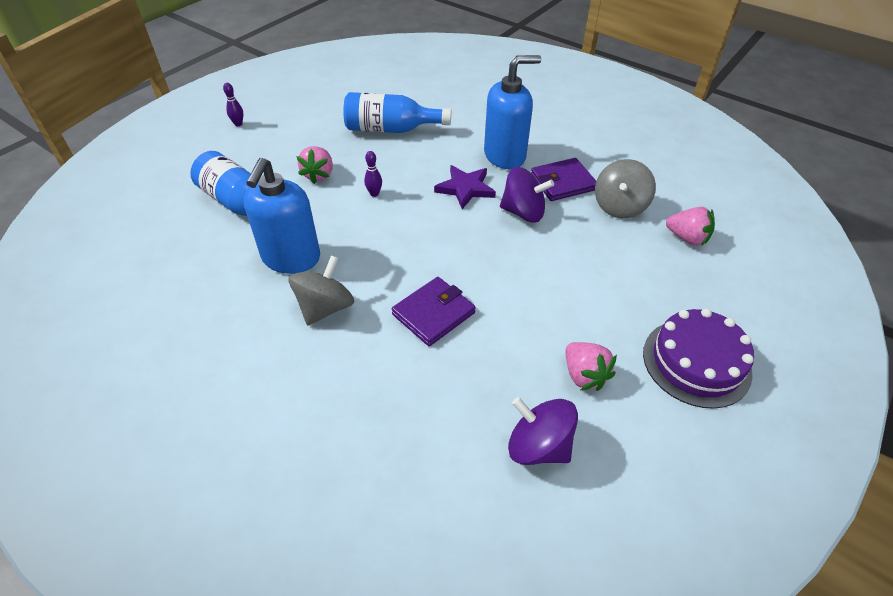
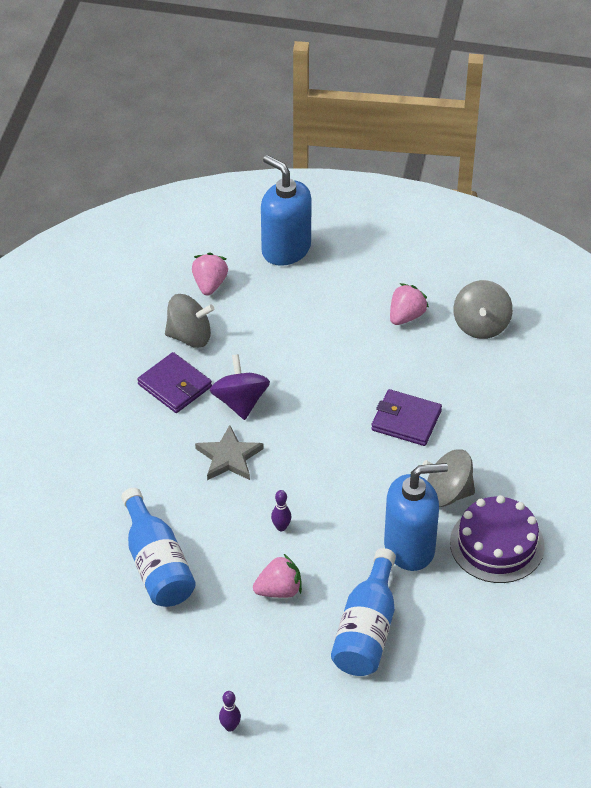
camera: 115 degrees left, 0 degrees up
(465, 188) = (229, 457): purple star -> grey star
(505, 156) = (153, 444): blue soap dispenser -> blue soap dispenser (285, 249)
(538, 446) = (481, 325): purple spinning top -> grey spinning top
(696, 362) = (353, 260): purple cake -> purple cake (497, 544)

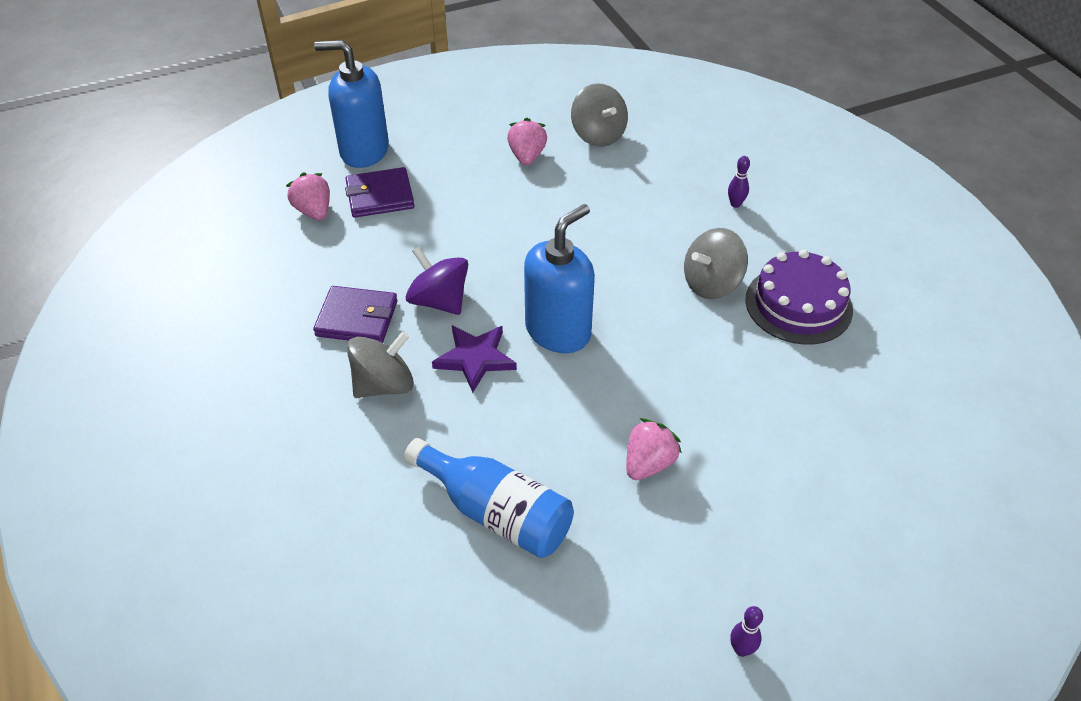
camera: 35 degrees left, 0 degrees up
(189, 336) = (333, 266): grey spinning top -> grey spinning top (384, 385)
(229, 457) = (475, 358): grey star -> purple star
(281, 527) = (591, 398): purple bowling pin -> purple bowling pin (735, 204)
(366, 630) = (770, 452): blue bottle -> none
(406, 420) = (612, 240): purple wallet -> purple wallet (380, 196)
(410, 548) = (729, 350): blue soap dispenser -> blue soap dispenser (558, 331)

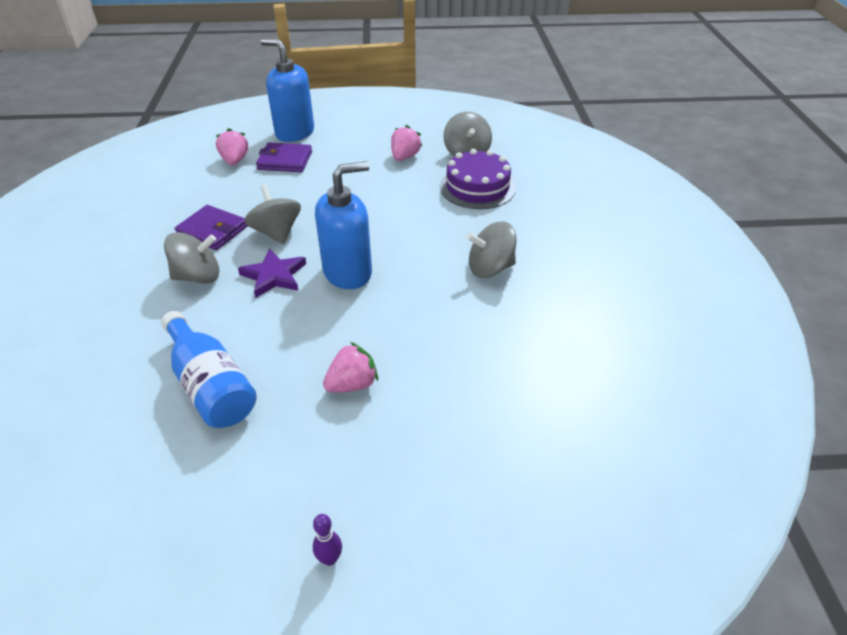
camera: 20 degrees right, 5 degrees down
(439, 301) = (276, 233): purple spinning top -> grey spinning top
(735, 204) = (545, 219): purple bowling pin -> none
(798, 304) = (554, 300): purple cake -> purple cake (477, 187)

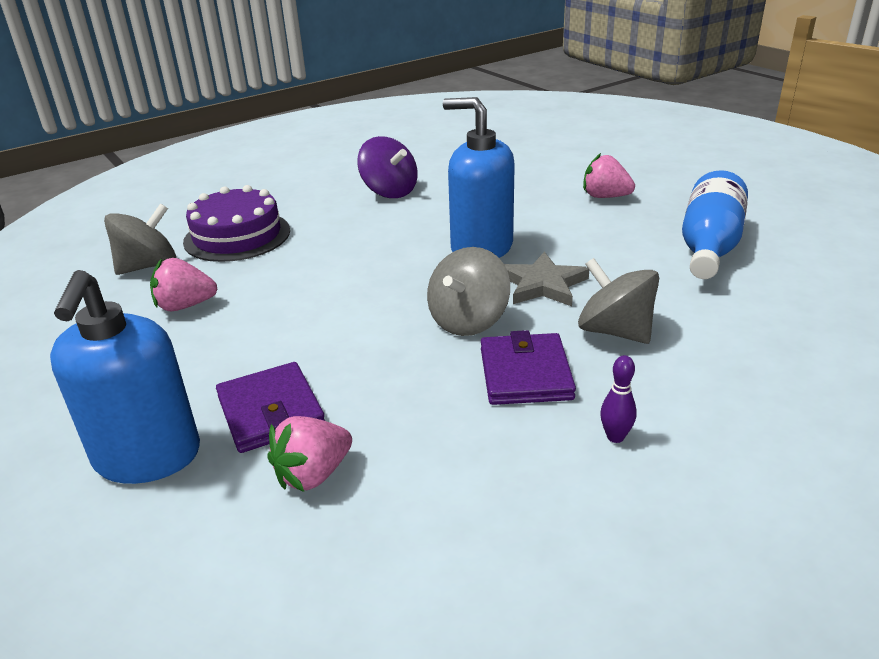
camera: 120 degrees left, 10 degrees down
(274, 276) = (543, 284): purple star -> grey star
(330, 559) = (725, 159): purple bowling pin -> purple bowling pin (615, 437)
(490, 268) = (389, 191): grey spinning top -> purple spinning top

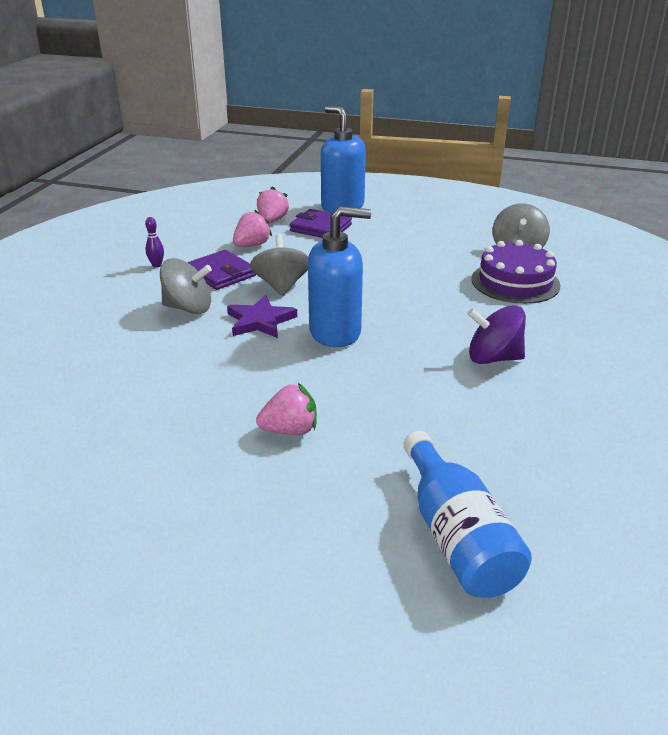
camera: 140 degrees right, 0 degrees up
(185, 306) = (447, 243): pink strawberry -> pink strawberry (252, 245)
(543, 284) = (260, 321): grey star -> purple star
(709, 247) = (153, 399): blue bottle -> blue bottle (457, 536)

